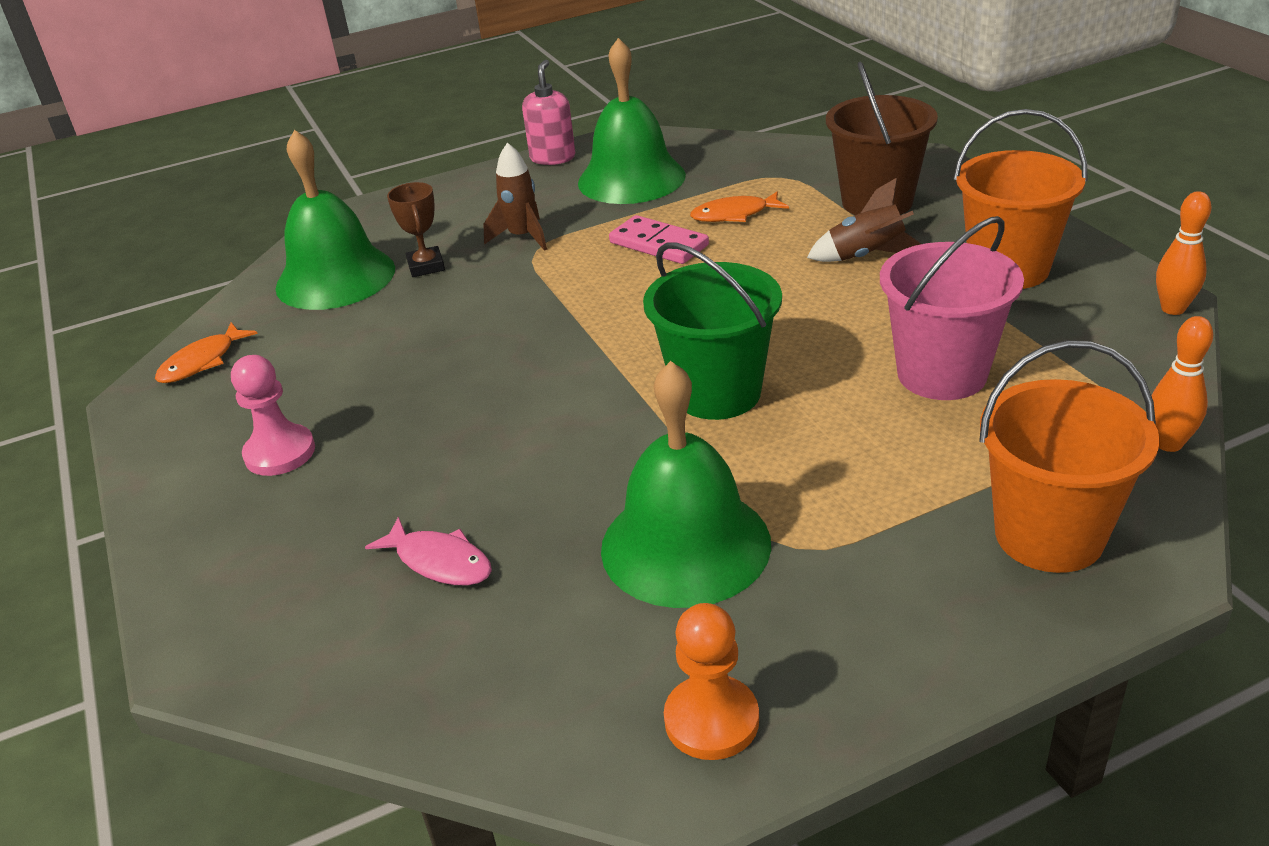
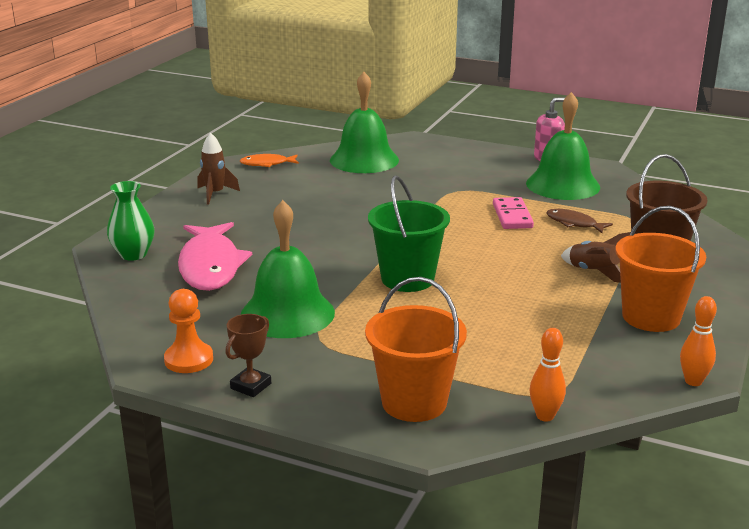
camera: 45 degrees right, 10 degrees down
(277, 636) = (133, 254): none -> green vase
(280, 453) = (233, 206): pink pawn -> none
(426, 266) = (403, 173): brown trophy -> brown trophy (251, 386)
(439, 561) = (210, 266): pink fish -> pink fish, size x2.02
(522, 237) = (463, 183): brown rocket -> brown rocket (215, 194)
(734, 214) = (574, 223): orange fish -> brown fish
(942, 374) = (512, 331): pink bucket -> none

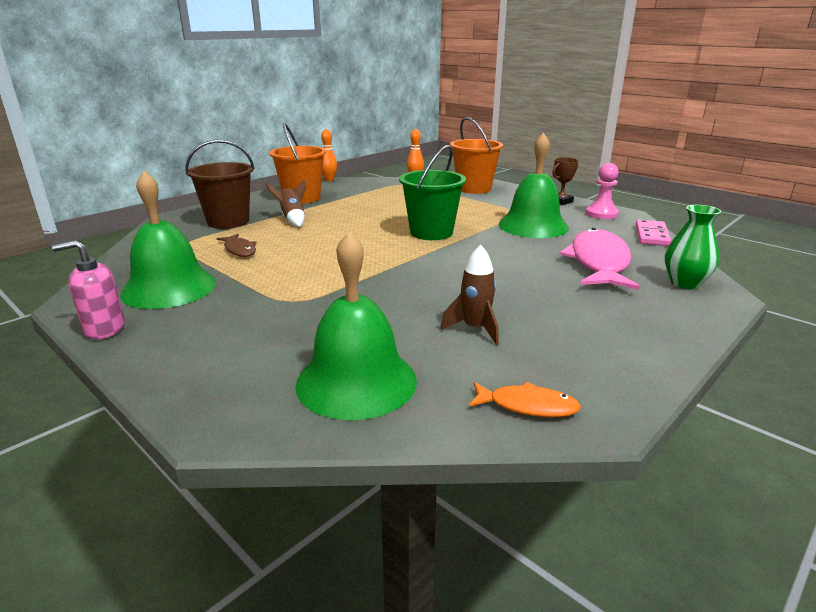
camera: 160 degrees left, 0 degrees up
(189, 359) = (601, 214): orange pawn -> pink pawn
(215, 194) = (612, 350): brown rocket -> brown rocket (475, 329)
(512, 216) = (281, 264): pink domino -> pink domino (651, 235)

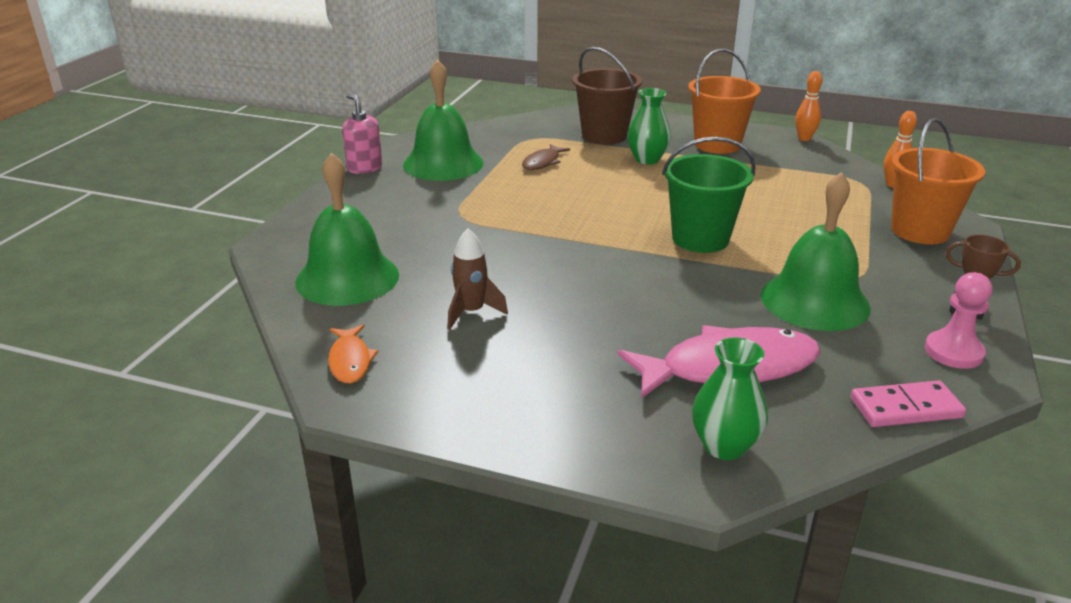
camera: 65 degrees right, 5 degrees up
(292, 219) = (647, 159): brown rocket -> green vase

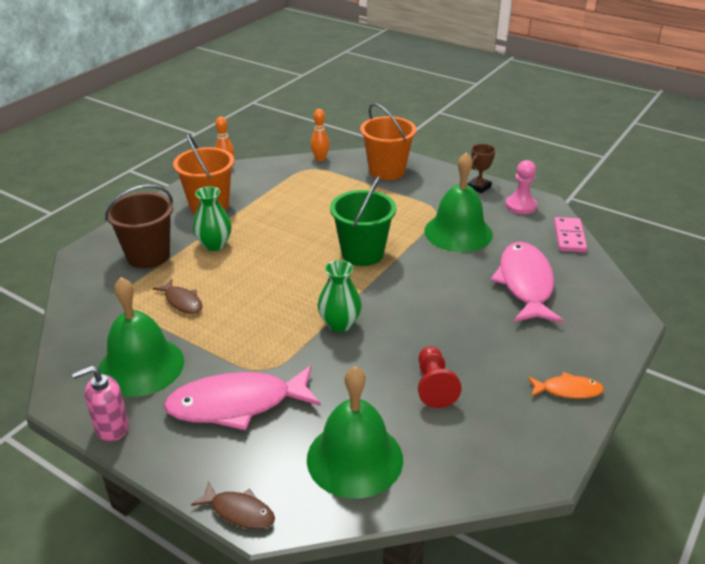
camera: 75 degrees left, 5 degrees up
(276, 234) = (239, 511): none -> brown fish
(350, 361) = (490, 465): orange fish -> orange fish (567, 390)
(407, 211) = (237, 404): none -> pink fish
(471, 312) = (434, 386): brown rocket -> red pawn
(724, 446) = (600, 305): green vase -> green vase (339, 324)

